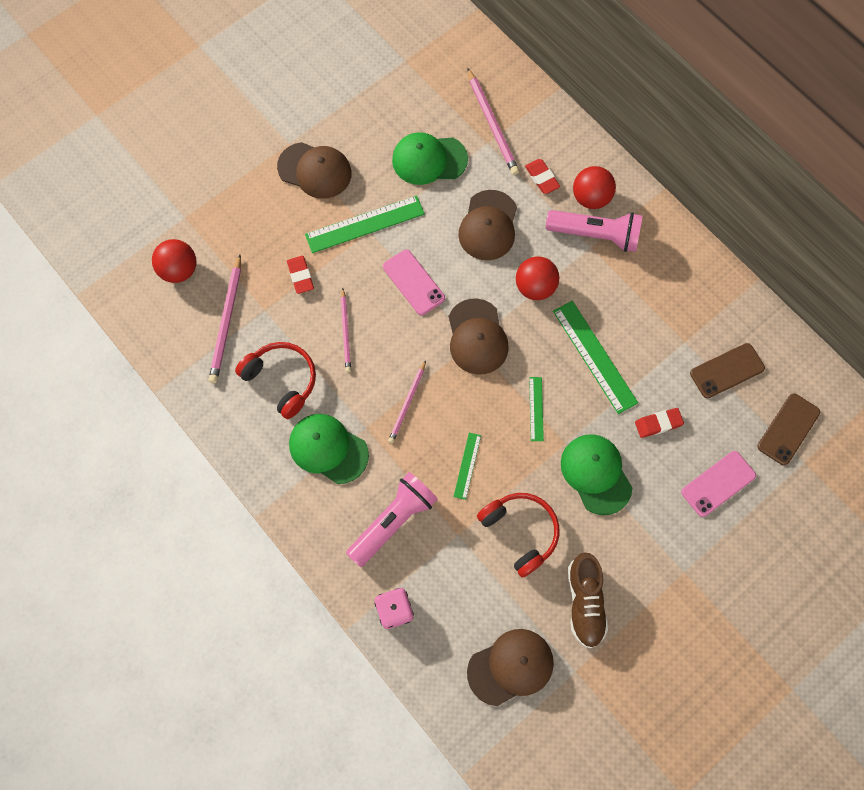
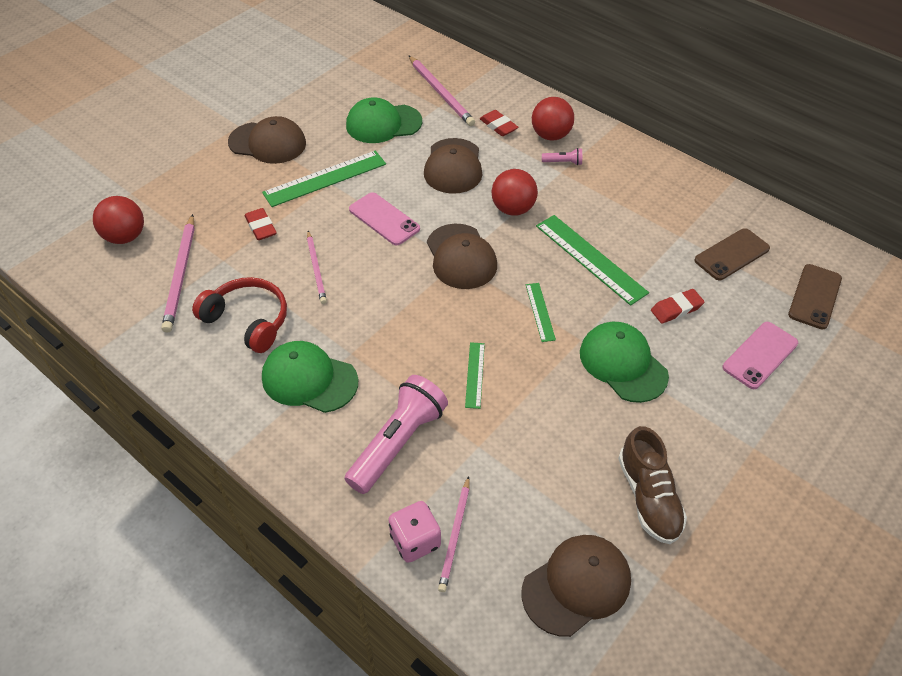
camera: 10 degrees left, 20 degrees down
(407, 403) = (395, 324): pink pencil -> pink pencil (455, 535)
(520, 532) = (552, 433): red headphones -> none
(595, 235) = (563, 162): pink flashlight -> pink flashlight, size x0.43

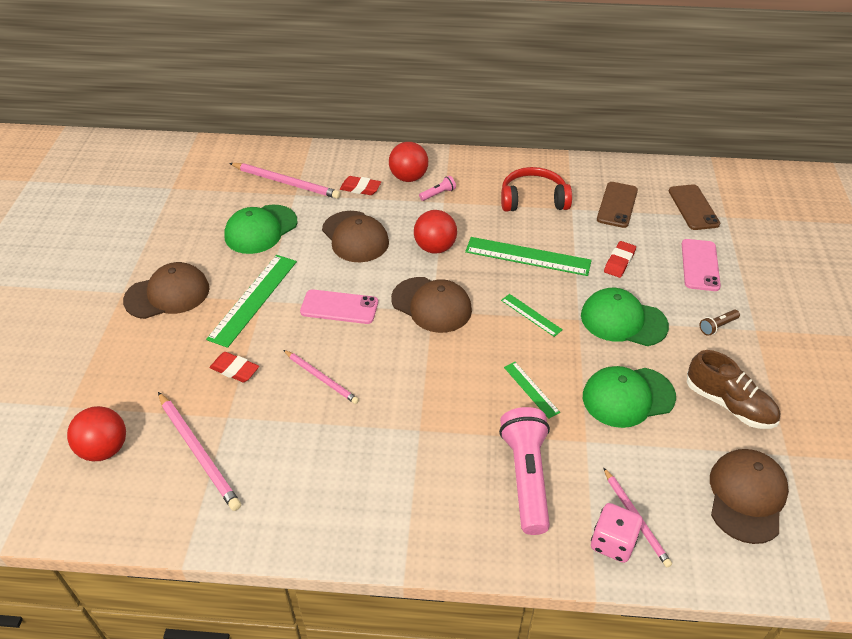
camera: 35 degrees left, 5 degrees down
(248, 320) = (303, 455): red headphones -> red headphones (533, 199)
(309, 379) = (406, 472): green cap -> green cap (628, 397)
(715, 421) = (717, 326): none -> brown flashlight

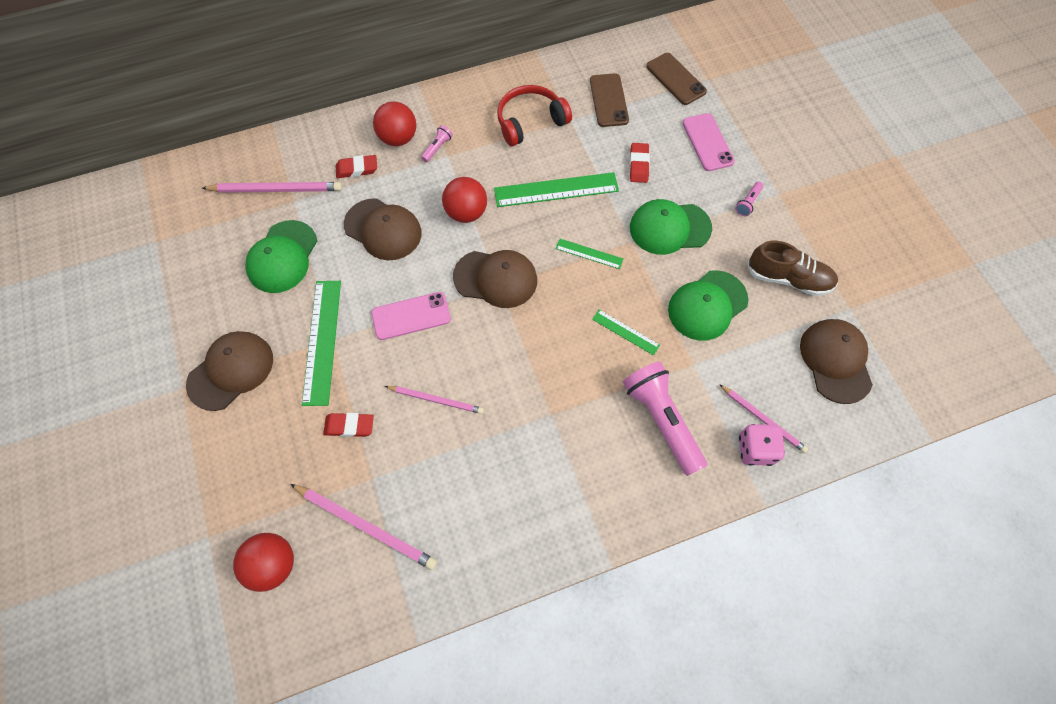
camera: 25 degrees left, 20 degrees up
(717, 326) = (748, 203): brown flashlight -> pink flashlight

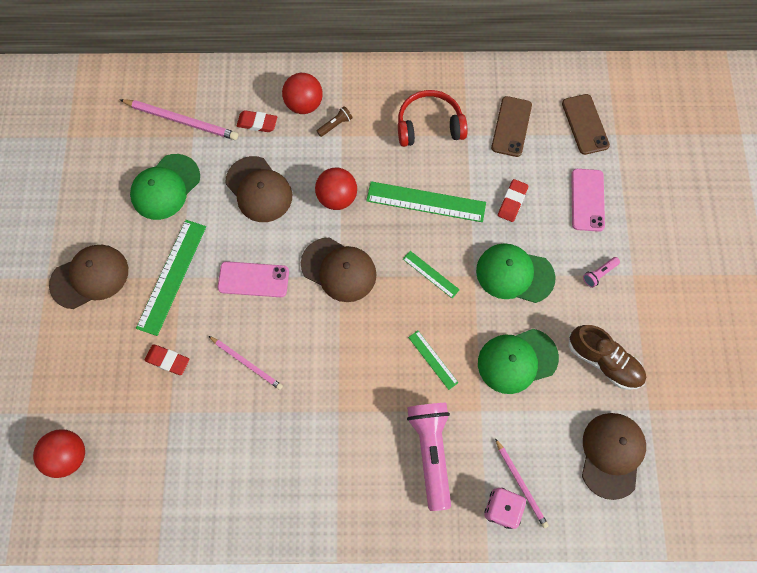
camera: 20 degrees right, 5 degrees up
(366, 526) = (151, 451): pink pencil -> none
(437, 148) = (335, 125): pink flashlight -> brown flashlight

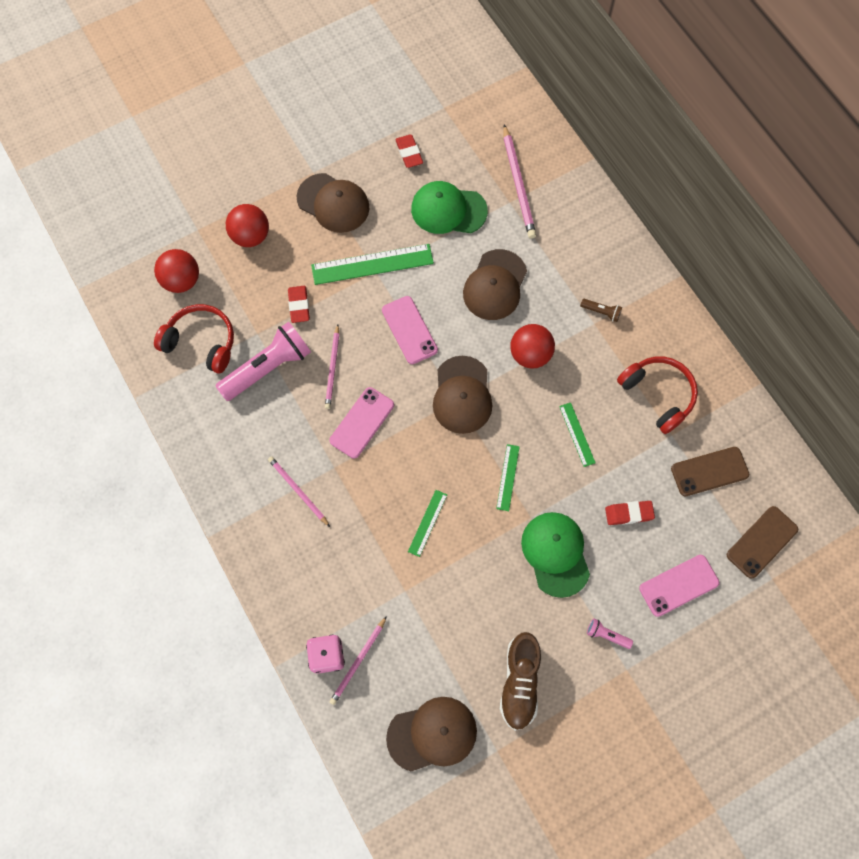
camera: 60 degrees right, 0 degrees up
(144, 469) = (201, 342): none -> red headphones
(257, 123) = (558, 246): red eraser -> red eraser (409, 153)
(304, 104) = (603, 273): red ball -> red ball (251, 236)
(312, 365) = (362, 422): none -> pink phone
(341, 455) = (298, 491): none -> pink pencil
(426, 202) = (577, 434): green ruler -> green ruler, size x0.53
(431, 451) = (343, 566): pink flashlight -> pink flashlight (268, 368)
(517, 360) = (471, 599): green cap -> none

